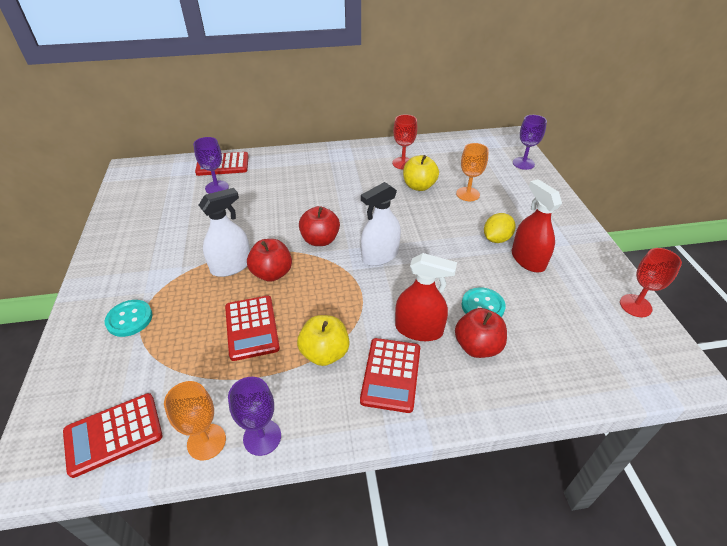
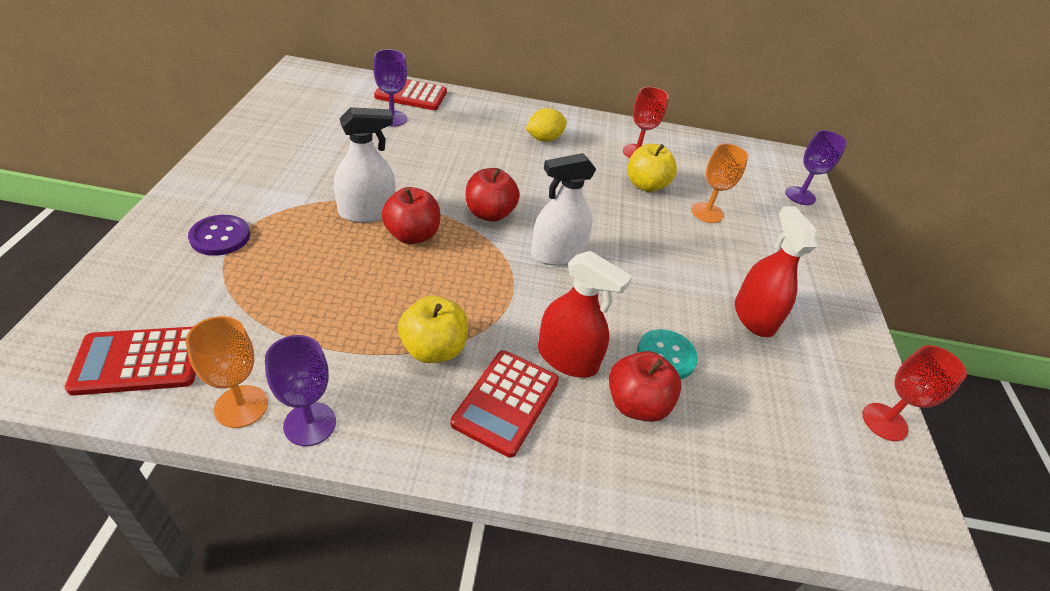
camera: 10 degrees right, 0 degrees up
(129, 319) = (220, 237): turquoise button -> purple button
(251, 328) = (358, 291): red calculator -> none
(496, 239) = (721, 278): yellow lemon -> yellow lemon (544, 139)

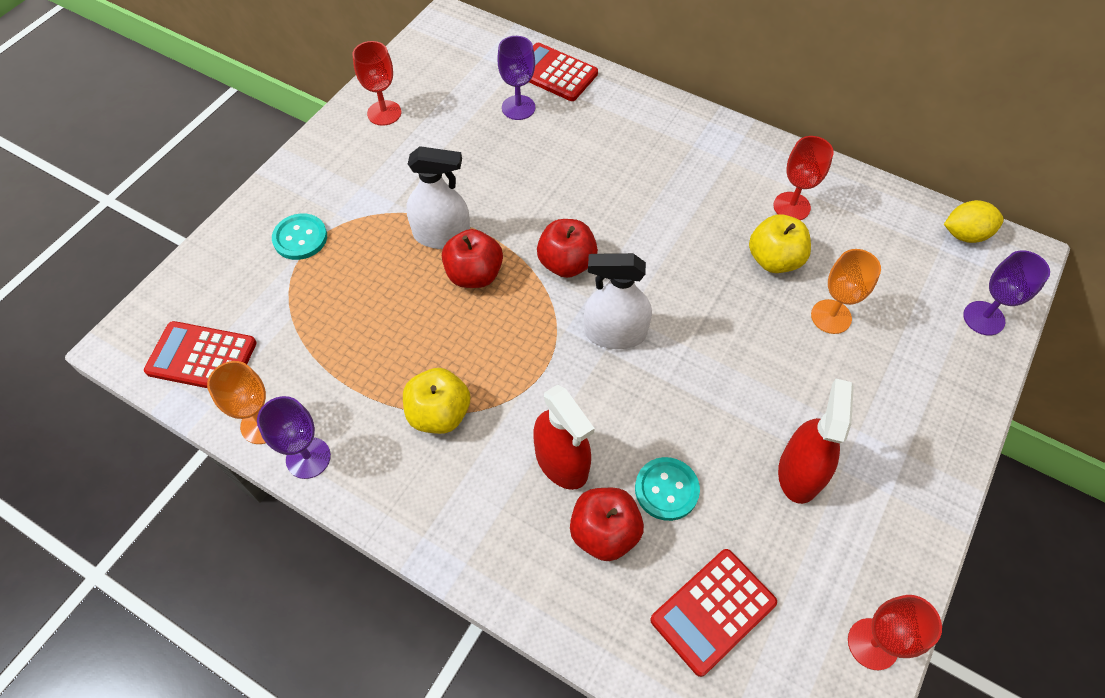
camera: 30 degrees right, 15 degrees up
(220, 237) = (300, 238): purple button -> turquoise button
(269, 134) = (384, 113): none -> red goblet
(506, 402) = (480, 490): red calculator -> red calculator (713, 611)
(544, 139) = (682, 166): yellow lemon -> yellow lemon (964, 234)

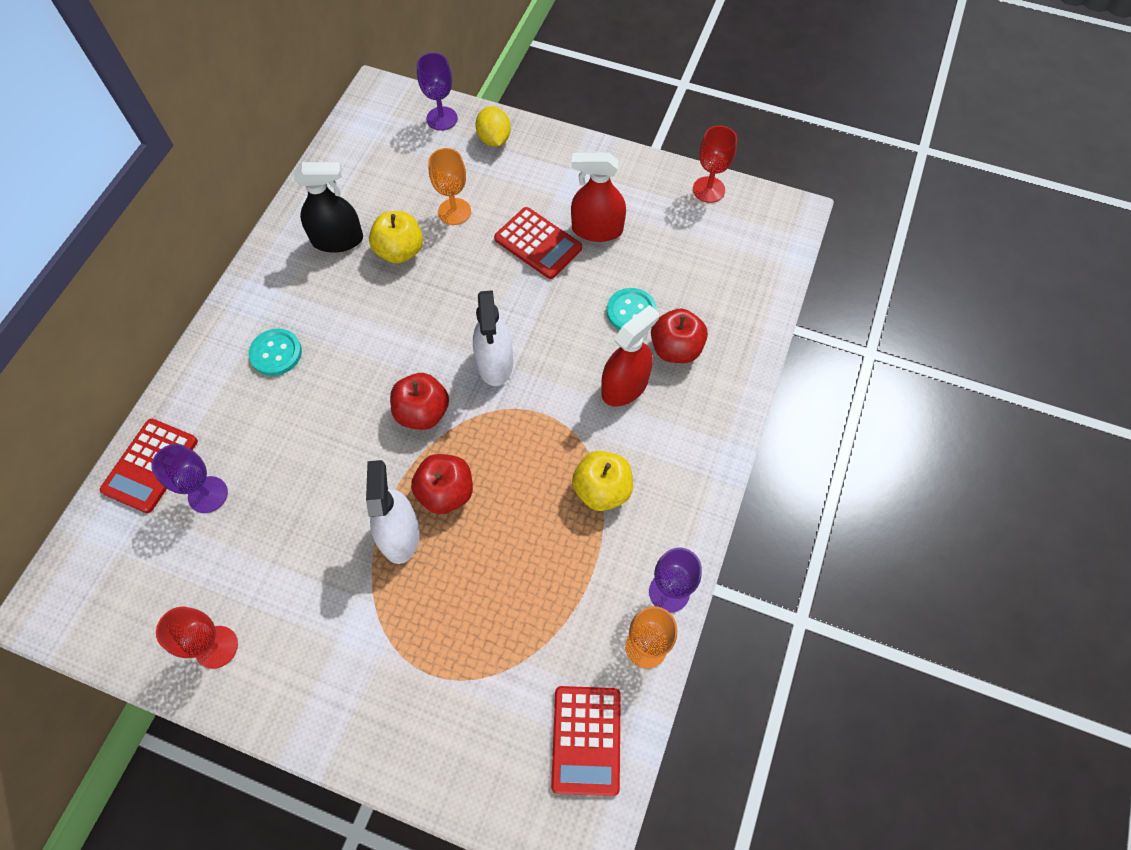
camera: 100 degrees left, 5 degrees up
(300, 238) = (418, 687): turquoise button -> turquoise button (276, 353)
(713, 611) = (714, 276): red calculator -> red calculator (538, 244)
(791, 206) = (338, 240): red goblet -> black spray bottle
(964, 234) = (359, 125): yellow lemon -> yellow lemon (494, 139)

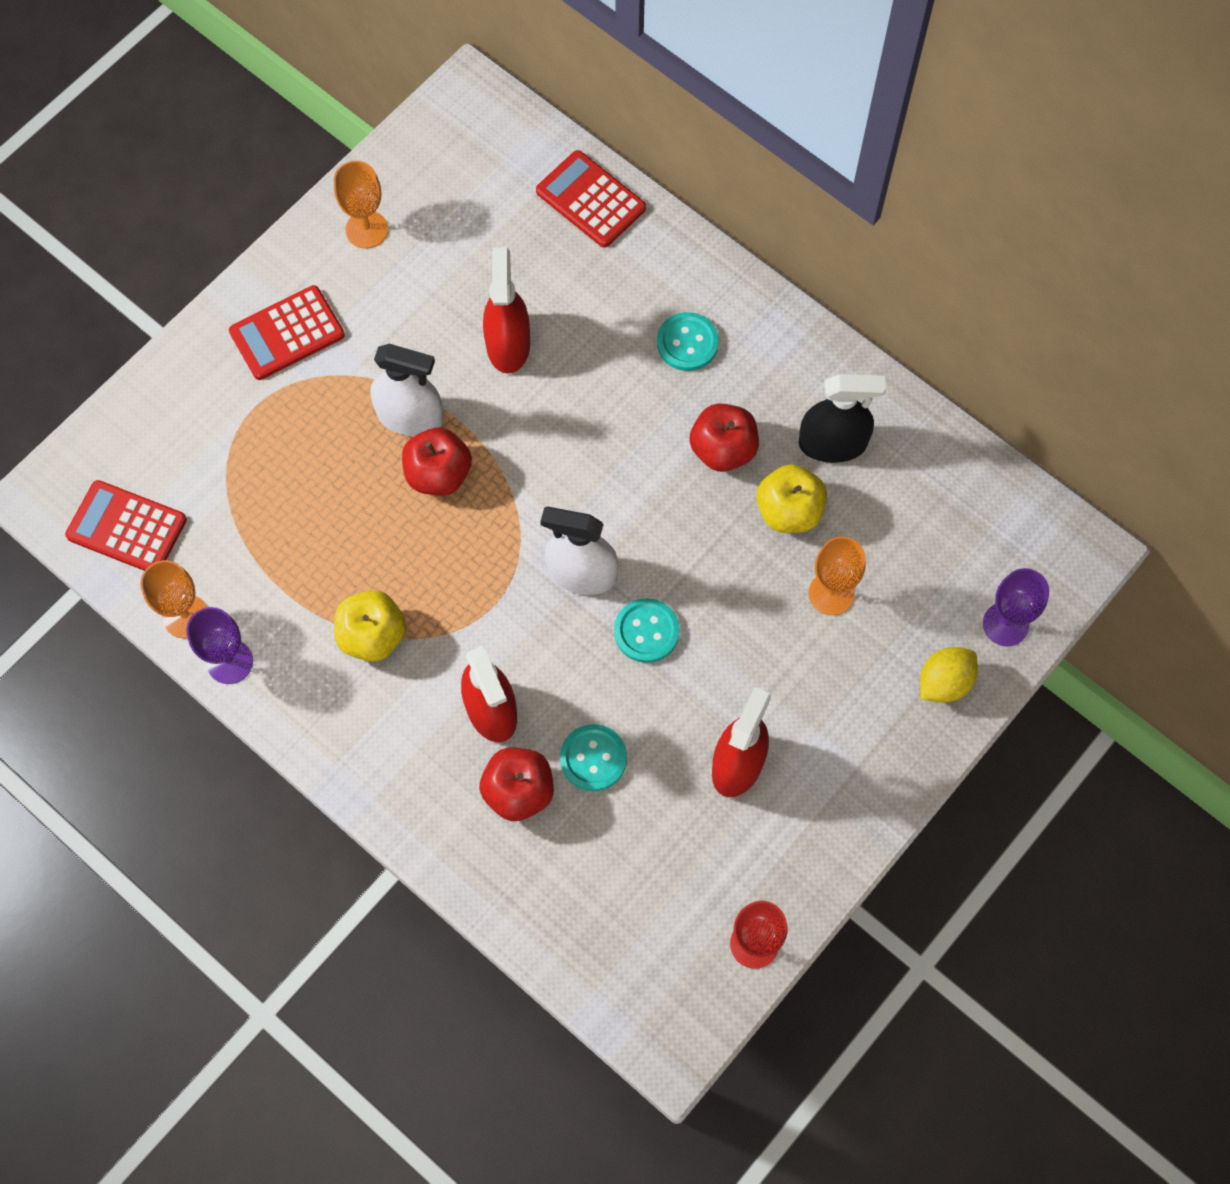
camera: 110 degrees right, 5 degrees up
(208, 494) = (534, 247): purple goblet -> none
(216, 647) = (367, 229): red goblet -> orange goblet
(310, 482) = (508, 344): none -> red spray bottle
(338, 240) = (832, 443): black spray bottle -> black spray bottle turned 105 degrees counterclockwise
(422, 412) = (547, 477): red apple -> red apple (723, 450)
(494, 139) = (944, 682): yellow lemon -> yellow lemon turned 45 degrees counterclockwise
(524, 308) = (646, 631): none -> turquoise button
(538, 244) = (741, 681): red calculator -> red calculator (287, 333)

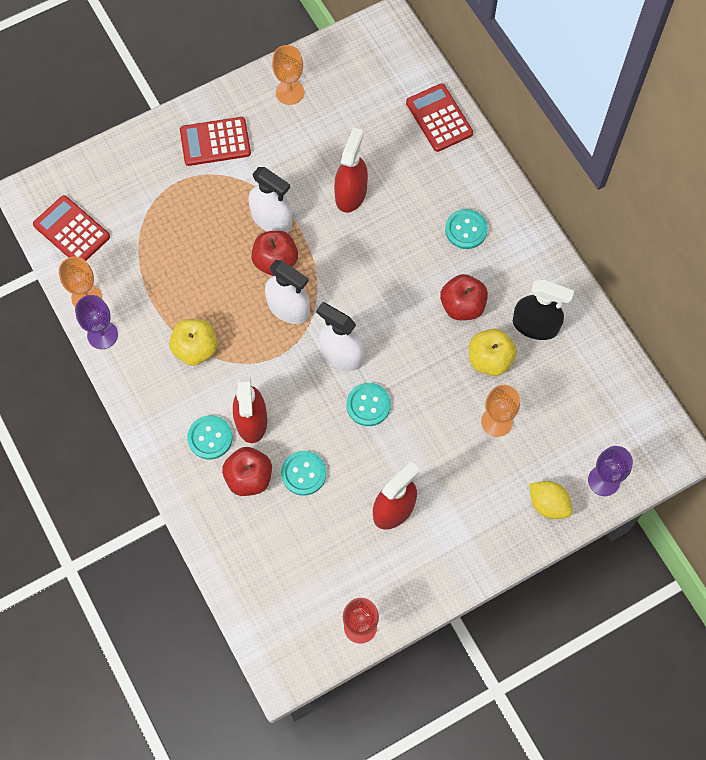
camera: 20 degrees right, 0 degrees up
(441, 754) = (210, 438): none -> turquoise button
(482, 533) = (288, 308): none -> white spray bottle
(944, 682) = (548, 504): yellow lemon -> yellow lemon turned 60 degrees clockwise

